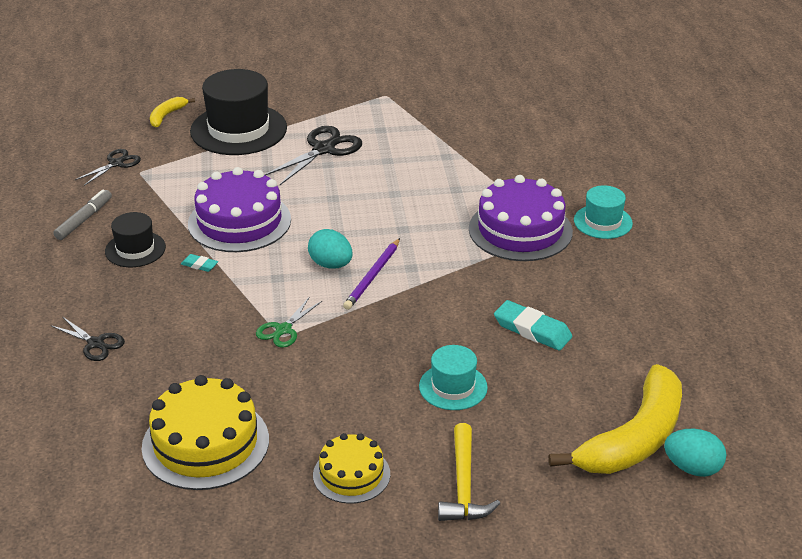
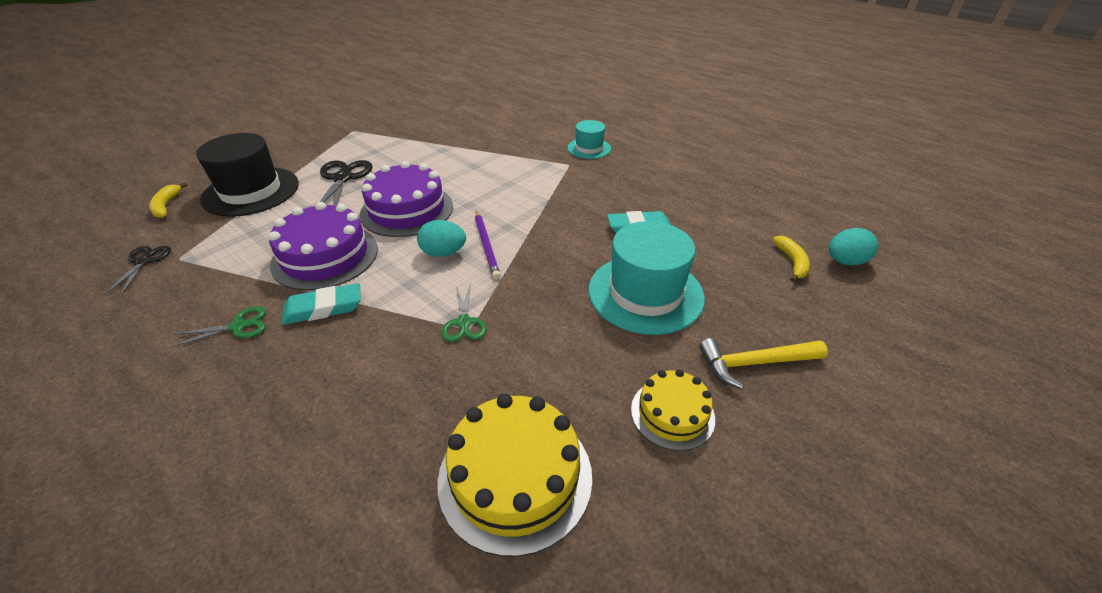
camera: 40 degrees left, 5 degrees up
(84, 220) = (149, 326): grey marker -> none
(96, 343) = (280, 445): black scissors -> none
(135, 249) = (238, 326): black hat -> green scissors
(199, 265) = (323, 308): turquoise eraser -> turquoise eraser, size x1.97
(453, 387) = (645, 293): turquoise hat -> turquoise hat, size x1.82
(464, 485) = (755, 363): yellow hammer -> yellow hammer turned 120 degrees clockwise
(520, 230) = (548, 172): purple cake -> purple cake (407, 210)
(634, 438) = (792, 262): yellow banana -> yellow banana, size x0.44

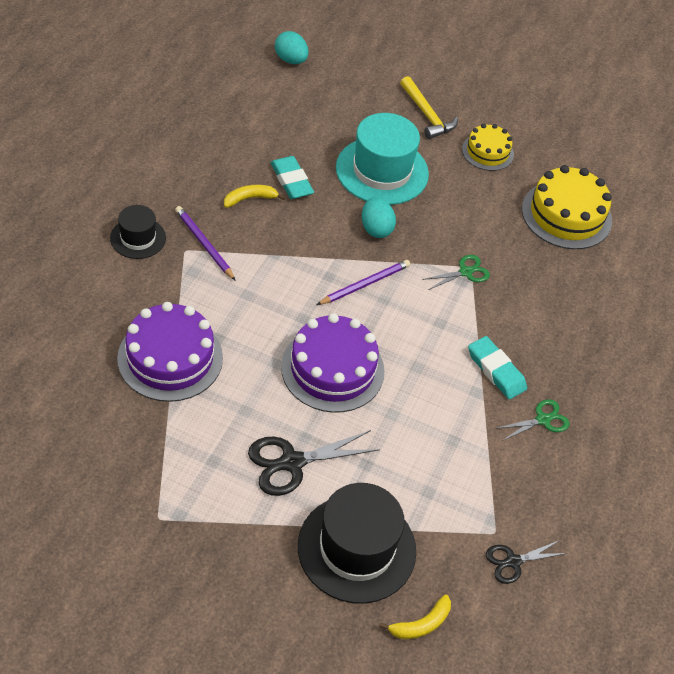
camera: 115 degrees left, 10 degrees up
(238, 326) = (543, 420): green scissors -> green scissors turned 105 degrees clockwise
(325, 256) = (434, 404): purple cake -> purple cake (170, 358)
(443, 253) = (389, 313): turquoise egg -> turquoise egg (376, 228)
(572, 173) = (204, 244): none -> purple pencil
(589, 148) = (138, 238): turquoise hat -> black hat
(792, 262) = (304, 88): yellow banana -> yellow banana (250, 199)

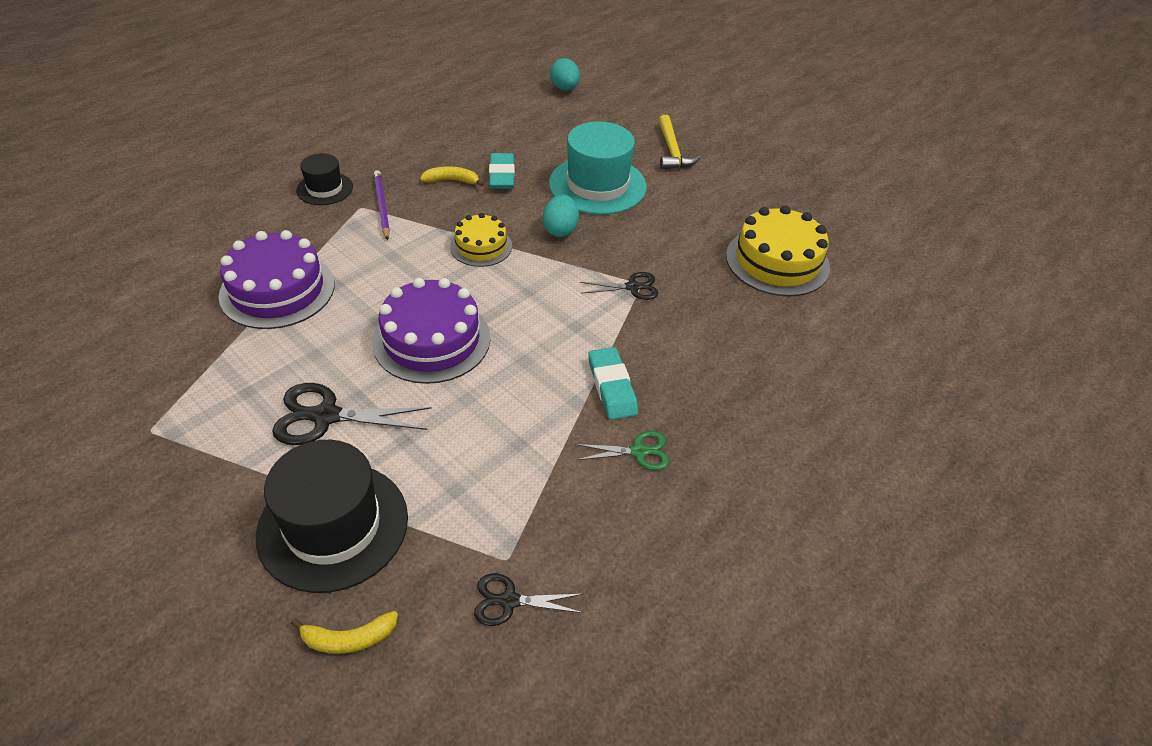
camera: 25 degrees right, 5 degrees down
(365, 284) = (517, 273): purple pencil -> none
(465, 272) = (633, 287): green scissors -> black scissors
(487, 152) = (718, 191): yellow cake -> yellow cake (481, 246)

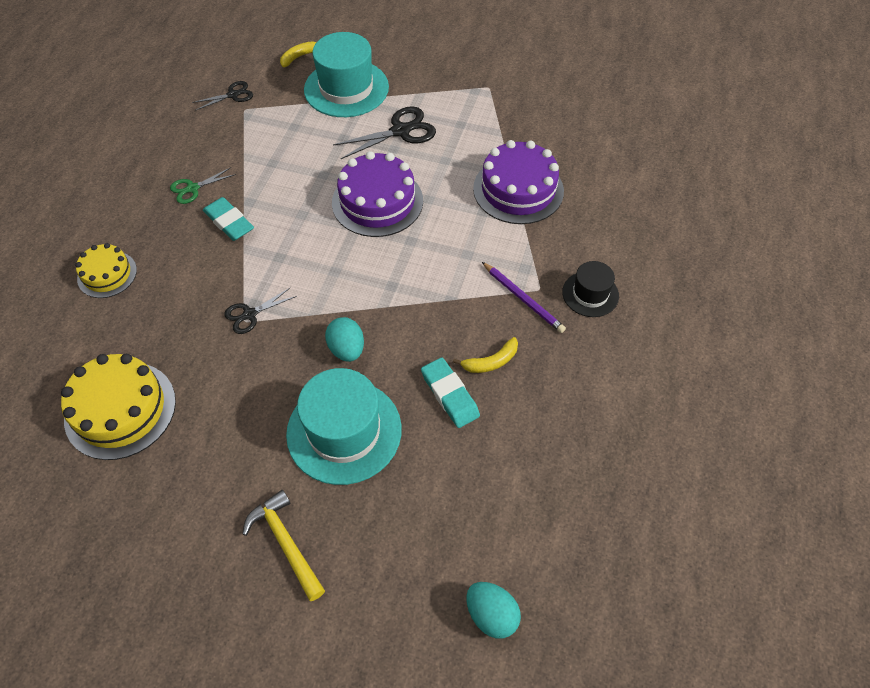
camera: 155 degrees right, 10 degrees up
(333, 525) = (346, 88): black hat -> turquoise hat
(481, 246) = (403, 297): yellow cake -> yellow cake (107, 274)

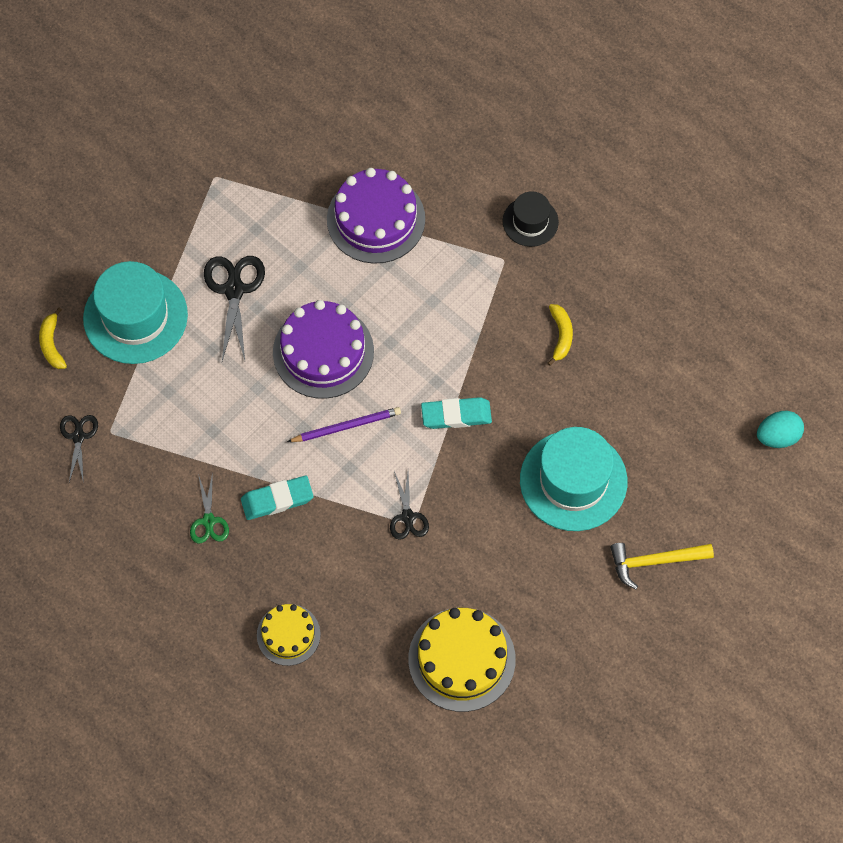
camera: 65 degrees left, 10 degrees up
(347, 349) = (489, 447): turquoise egg -> none
(450, 395) = (578, 383): turquoise eraser -> turquoise eraser (456, 415)
(523, 299) = (508, 278): purple pencil -> purple pencil (346, 426)

